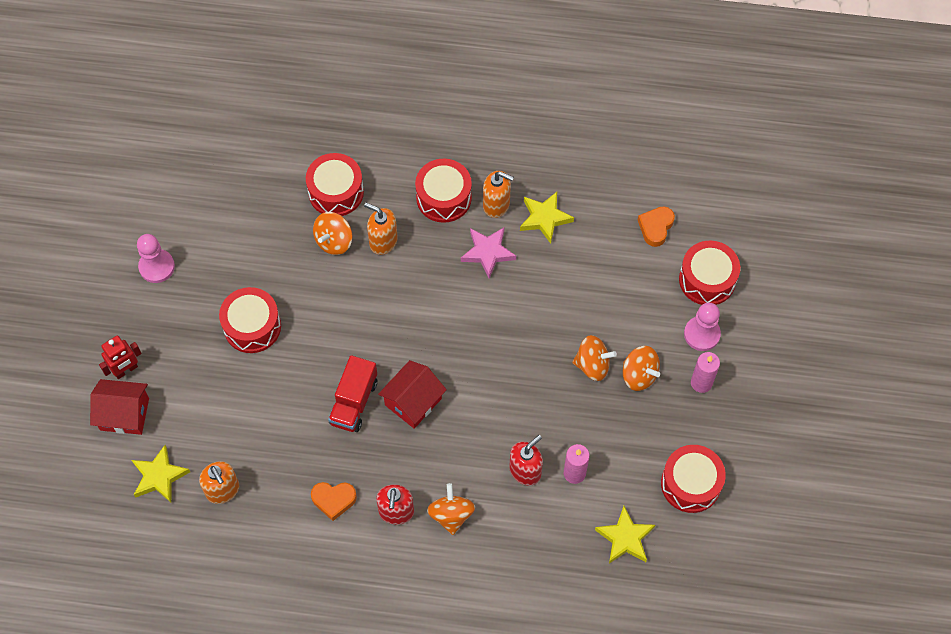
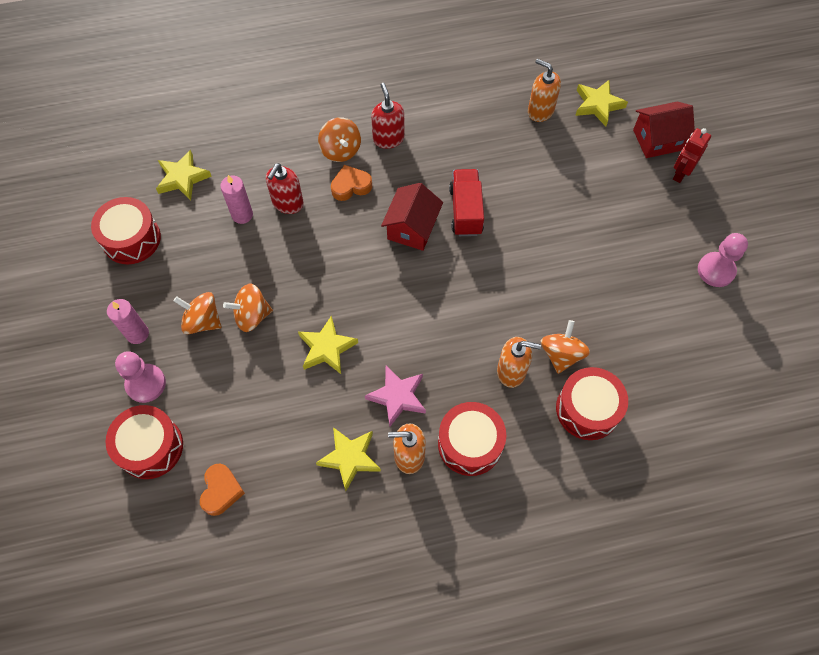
camera: 160 degrees right, 0 degrees up
(252, 326) = (593, 246): red drum -> none
(334, 500) = (445, 131): orange heart -> orange heart (351, 186)
(534, 313) = (327, 348): none -> yellow star

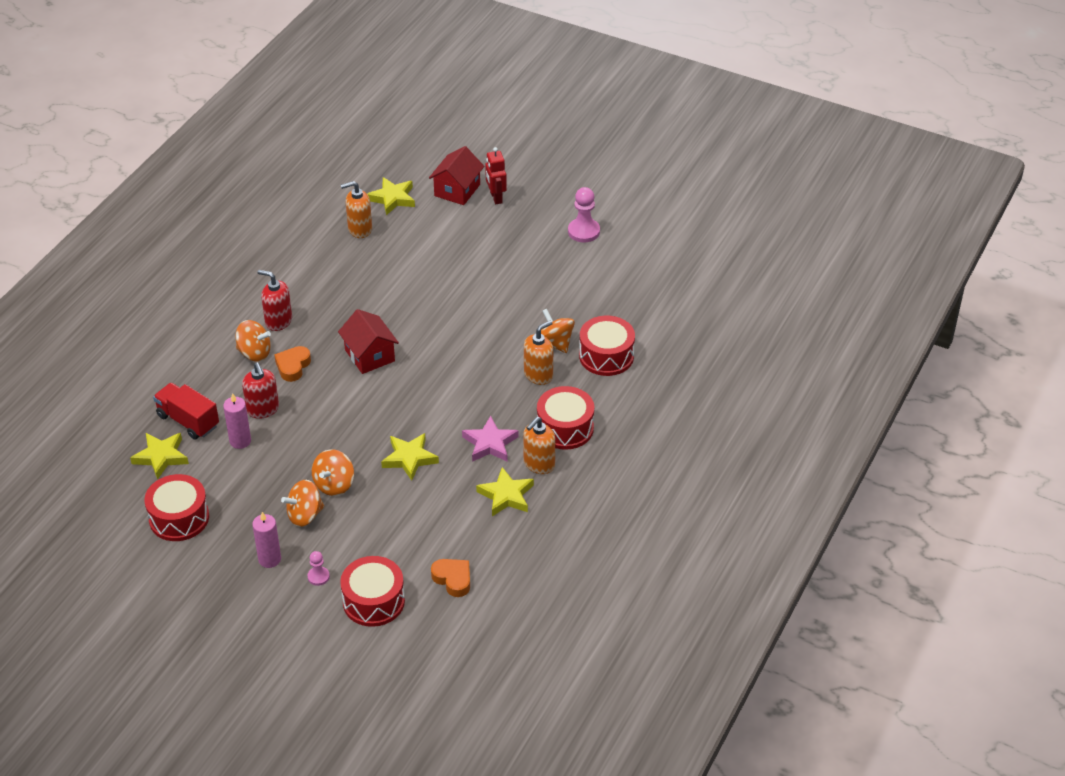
camera: 50 degrees left, 20 degrees down
(146, 384) = (318, 577): pink pawn -> pink pawn, size x0.57
(466, 211) = (391, 319): red truck -> red truck (188, 421)

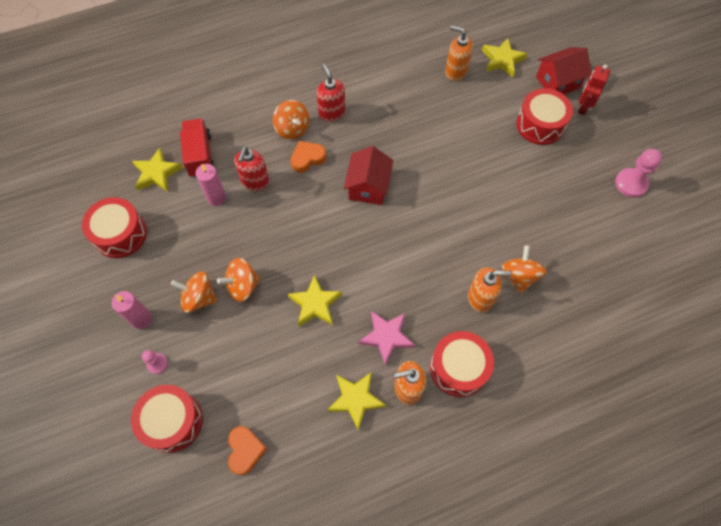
camera: 40 degrees right, 20 degrees up
(606, 356) = (552, 320): red drum -> red drum (540, 125)

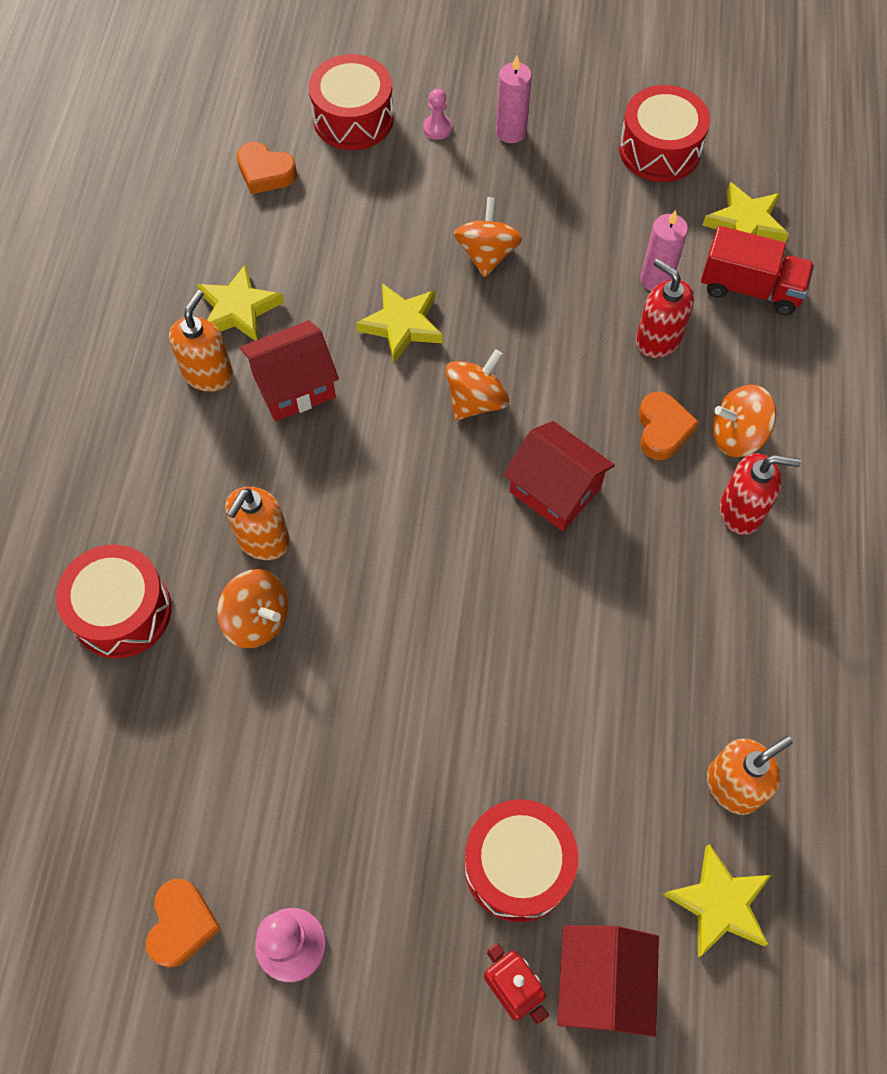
camera: 120 degrees right, 0 degrees up
(199, 298) = (501, 200): orange spinning top -> orange spinning top (476, 401)
(386, 337) = (294, 386): pink star -> red house
(458, 368) = (187, 449): red drum -> red drum (122, 611)
(658, 226) = (182, 924): none -> orange heart

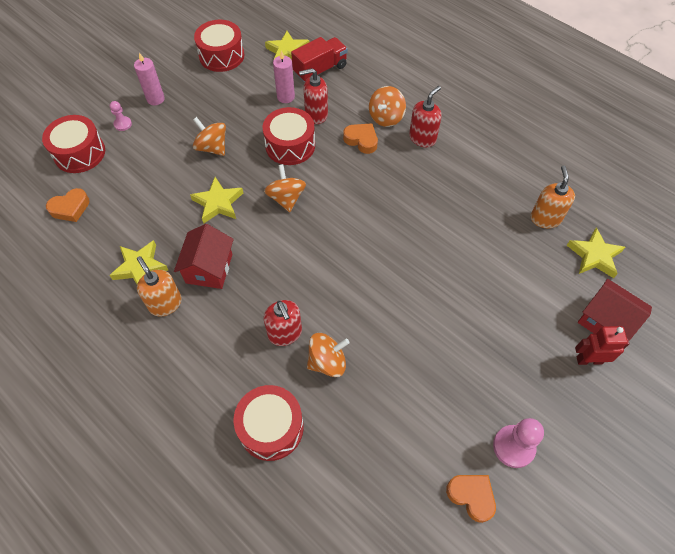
camera: 55 degrees left, 5 degrees down
(263, 540) = (285, 333): orange soap dispenser -> red soap dispenser
(518, 865) = (532, 322): red drum -> red drum (290, 145)
(555, 490) = (358, 196): red house -> none

